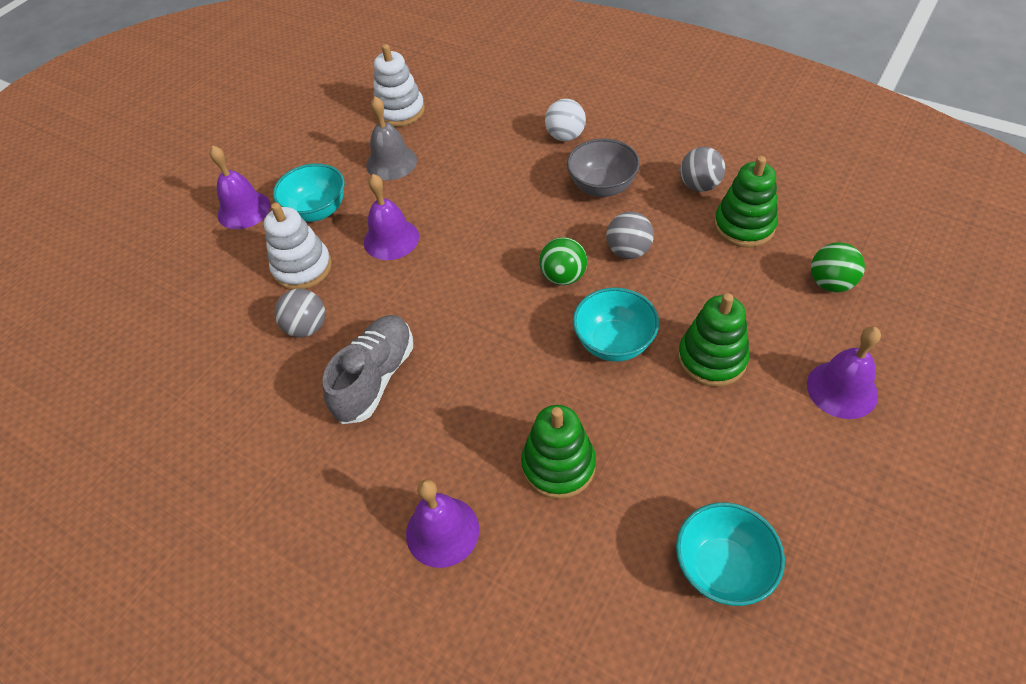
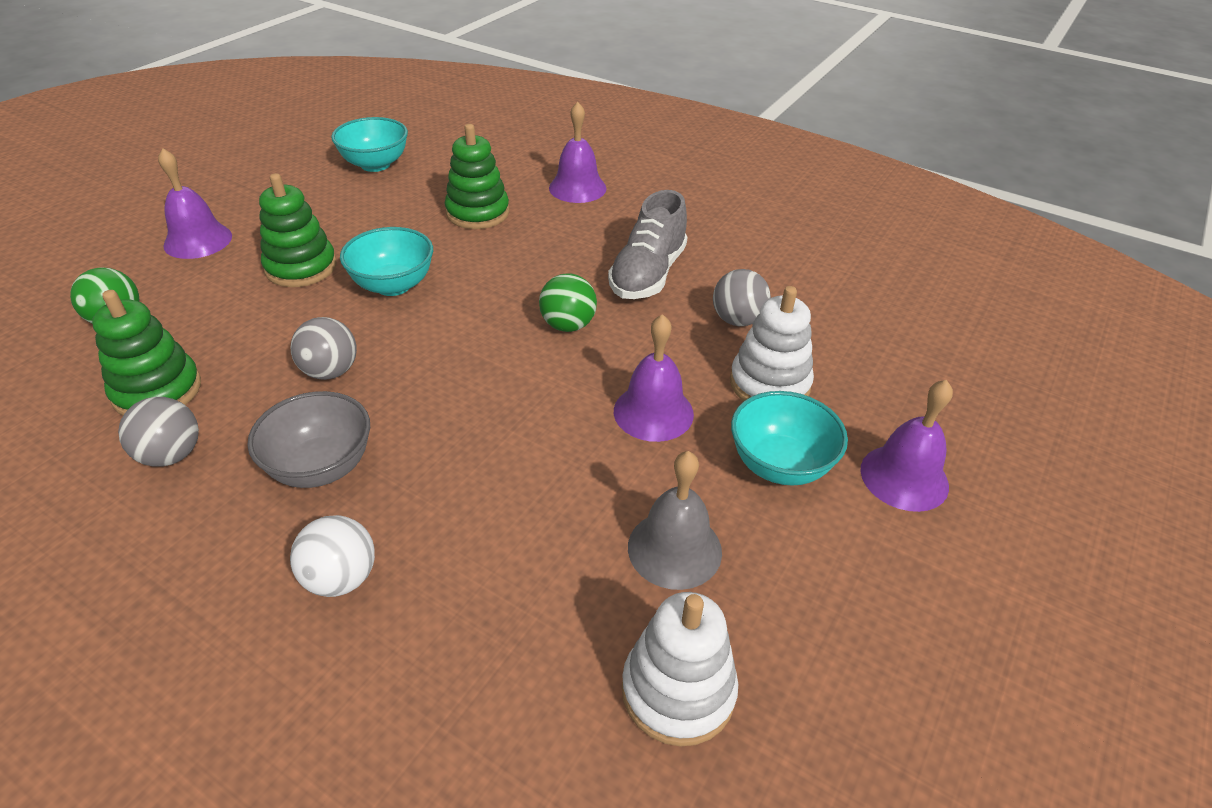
camera: 175 degrees right, 10 degrees down
(563, 277) = (426, 349): green ball -> green ball (568, 325)

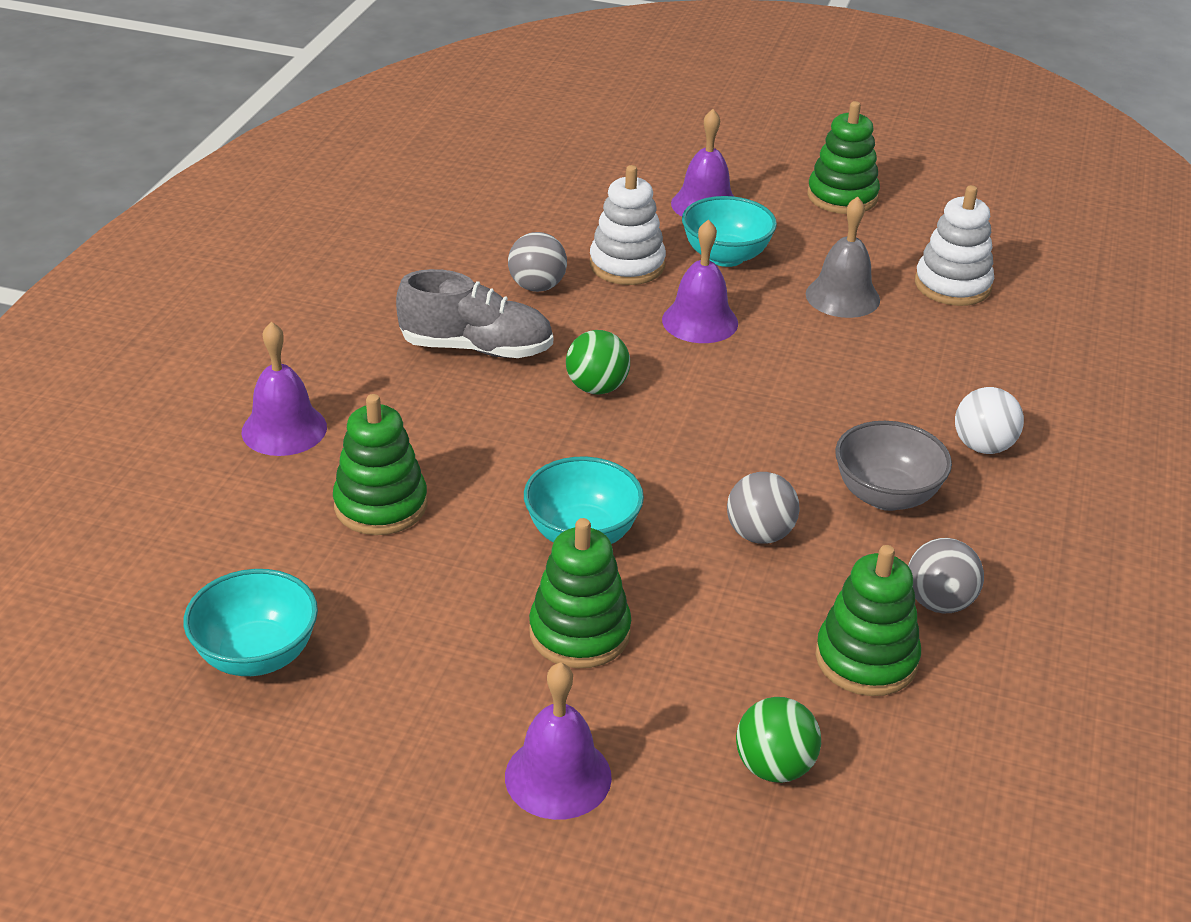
camera: 105 degrees left, 5 degrees down
(939, 638) = (842, 197): none -> green stacking toy

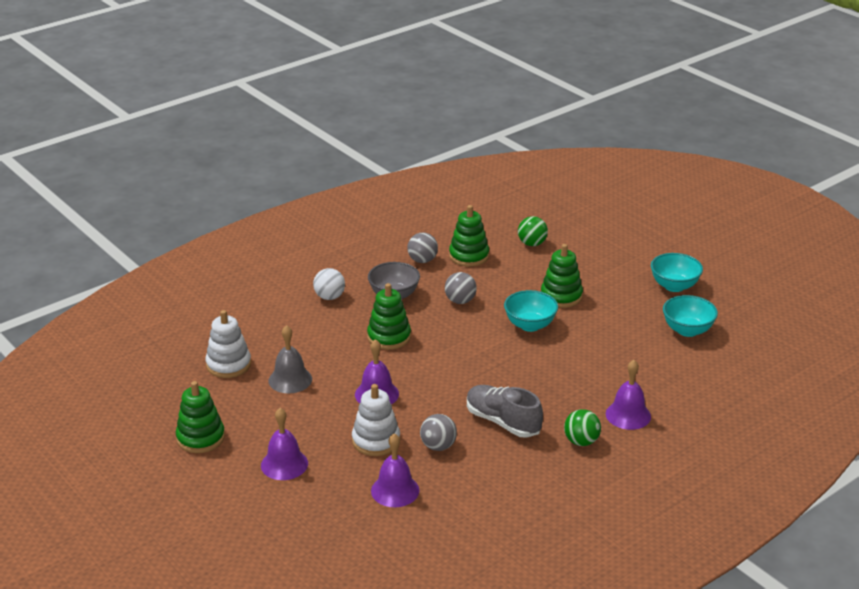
camera: 145 degrees left, 5 degrees down
(381, 505) = (605, 365): green stacking toy -> green stacking toy (389, 337)
(558, 776) = (603, 264): purple bell -> purple bell (395, 490)
(597, 388) = (463, 380): green ball -> green ball (581, 441)
(725, 256) = (317, 425): turquoise bowl -> turquoise bowl (674, 286)

